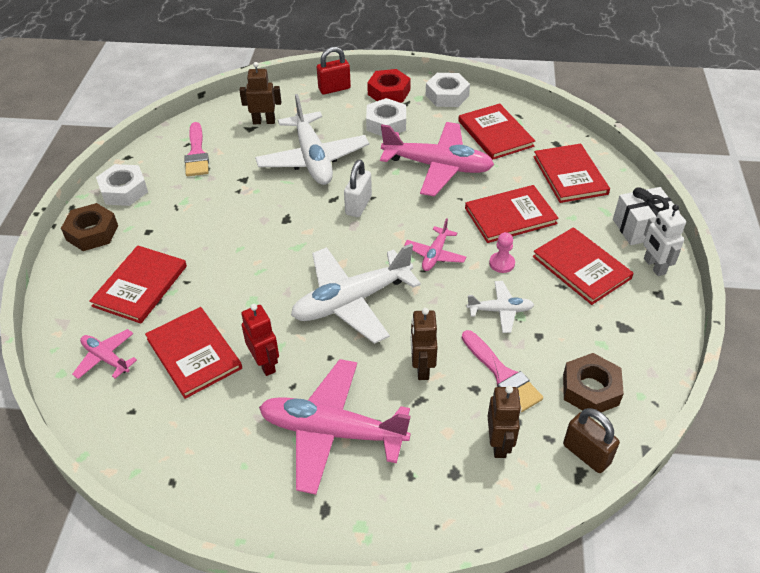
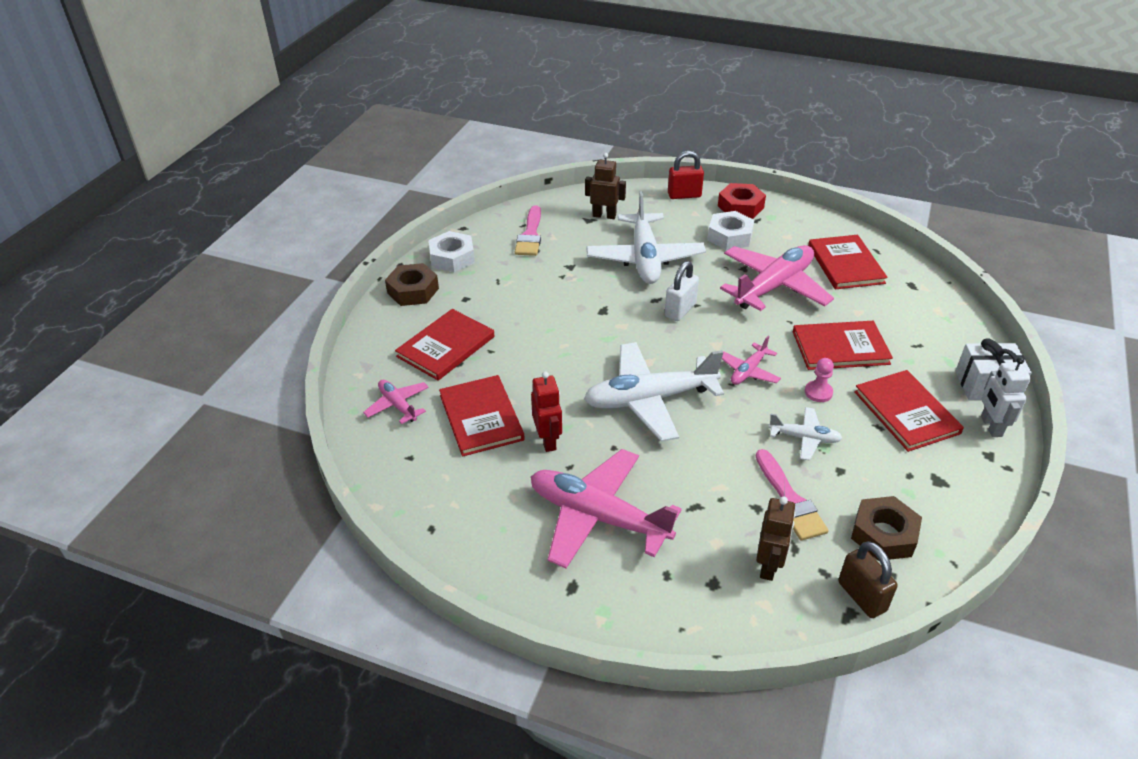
camera: 15 degrees right, 5 degrees down
(422, 368) = (706, 476): brown robot -> none
(437, 166) = (774, 286): pink plane -> pink plane turned 75 degrees counterclockwise
(447, 95) = (802, 219): white nut -> none
(570, 175) = (918, 318): red book -> none

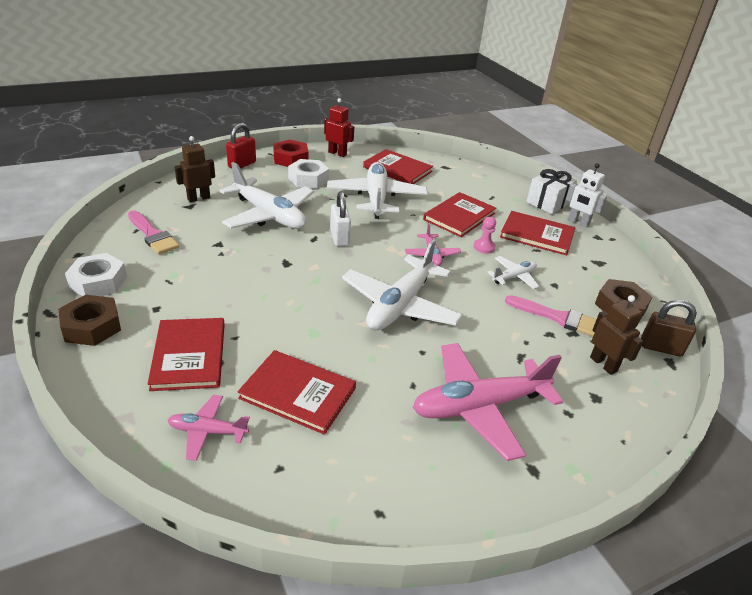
camera: 50 degrees left, 5 degrees down
(548, 440) = (372, 377): red robot -> red robot (337, 153)
(774, 286) = (376, 198): pink plane -> white plane

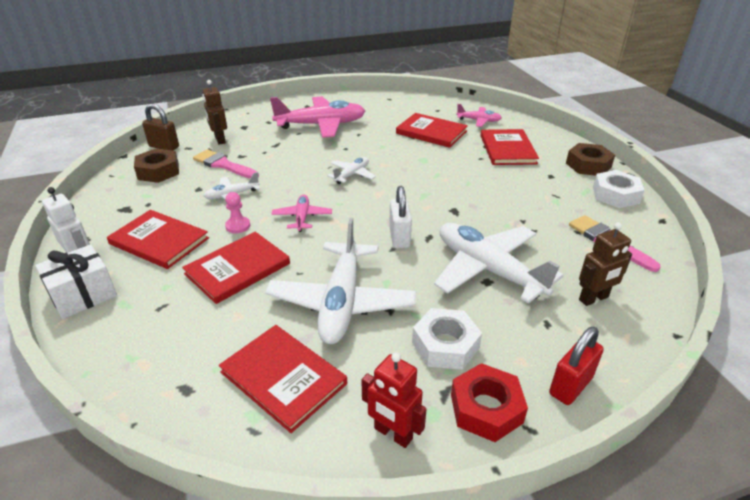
camera: 170 degrees left, 0 degrees up
(400, 305) = (352, 175): white plane -> white plane, size x0.49

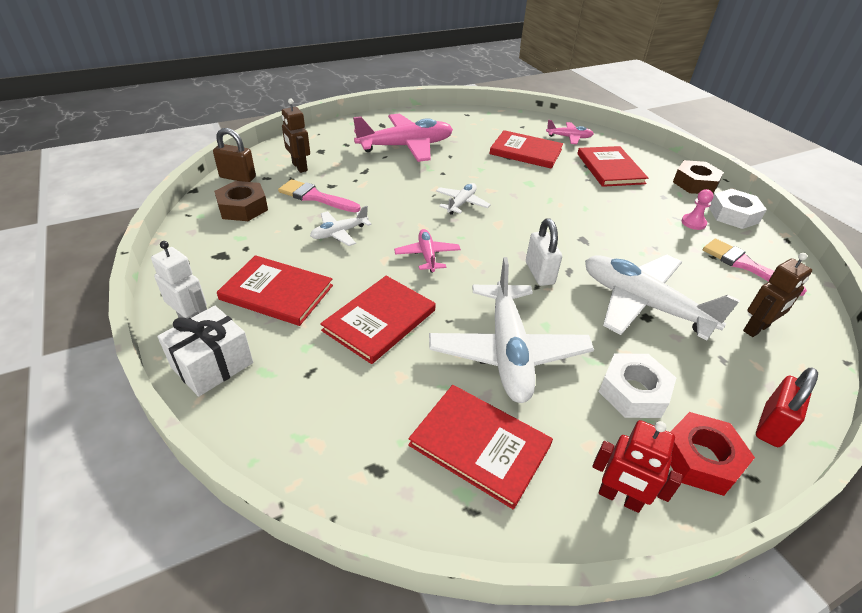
camera: 10 degrees left, 5 degrees up
(238, 226) = (360, 269): pink pawn -> pink pawn (693, 223)

